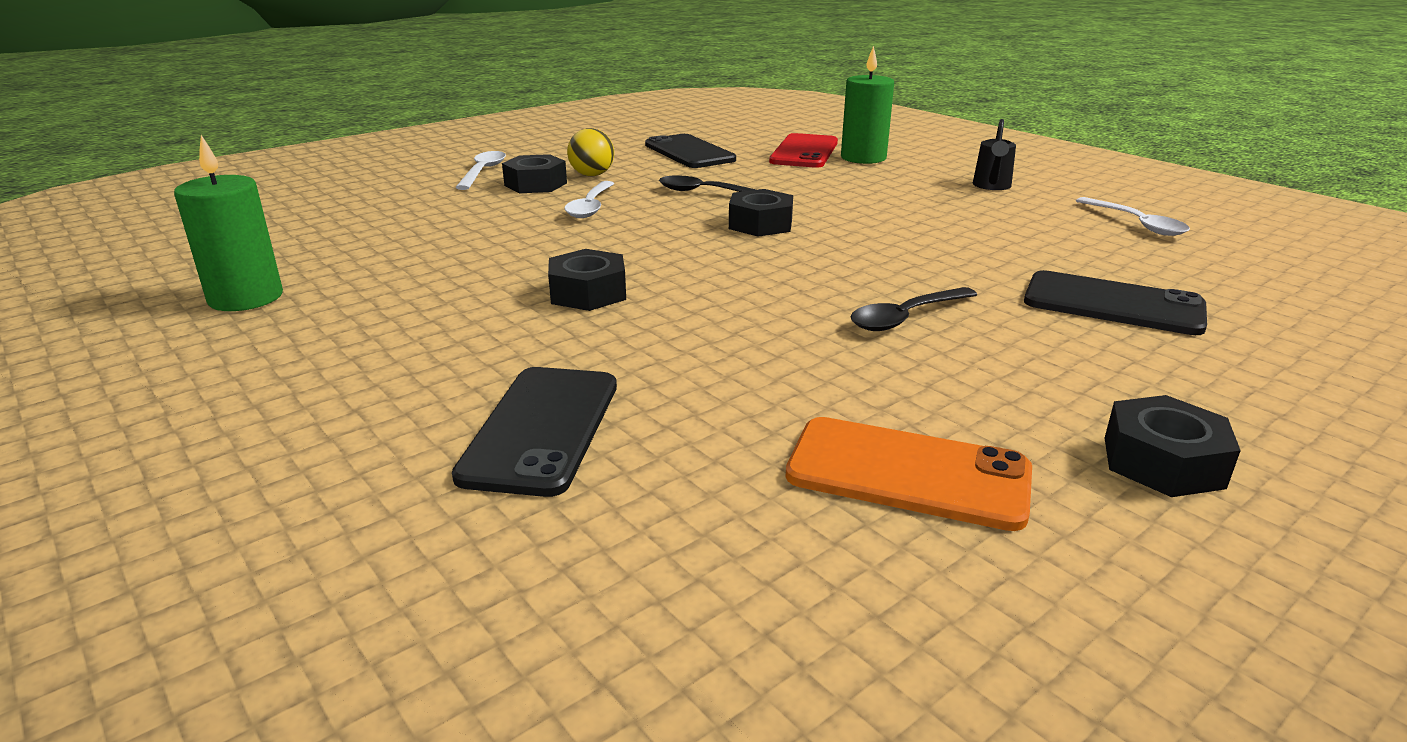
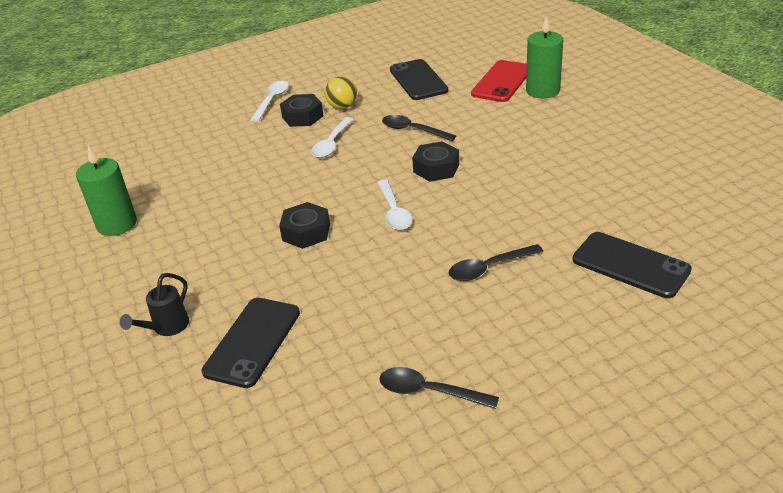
camera: 15 degrees right, 10 degrees up
(908, 473) = (429, 392): orange phone -> black spoon
(991, 186) = (621, 130): black watering can -> black watering can (167, 327)
(1136, 224) = (703, 180): white spoon -> white spoon (394, 211)
(1163, 462) = (574, 398): black nut -> none

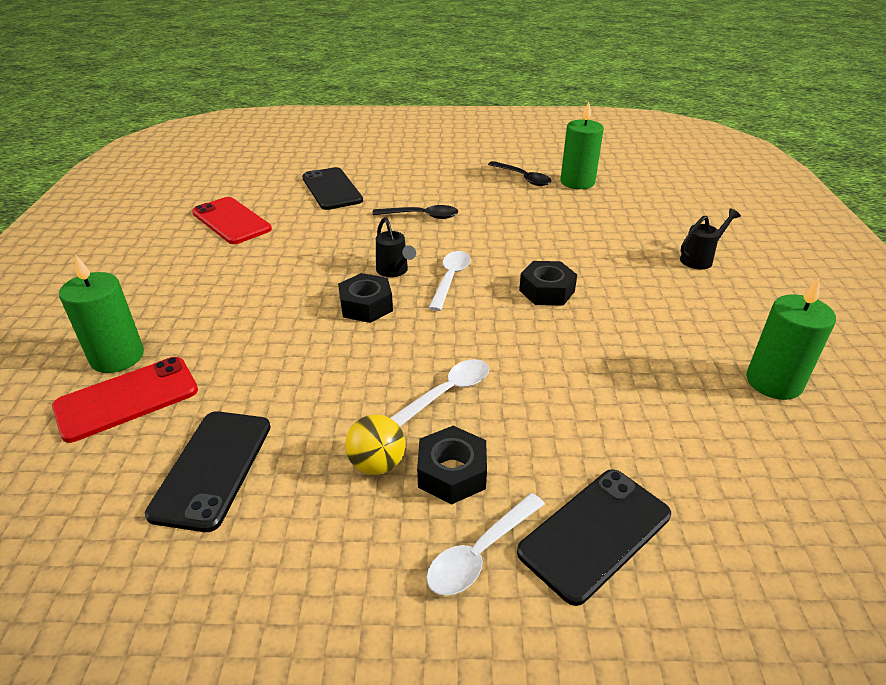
camera: 155 degrees left, 0 degrees up
(252, 342) = (628, 230): black phone -> black phone (595, 533)
(349, 417) = (577, 182): none -> green candle
(413, 130) = (333, 367): black spoon -> none
(446, 200) = (394, 271): none -> black watering can
(653, 188) = (231, 221): none -> red phone

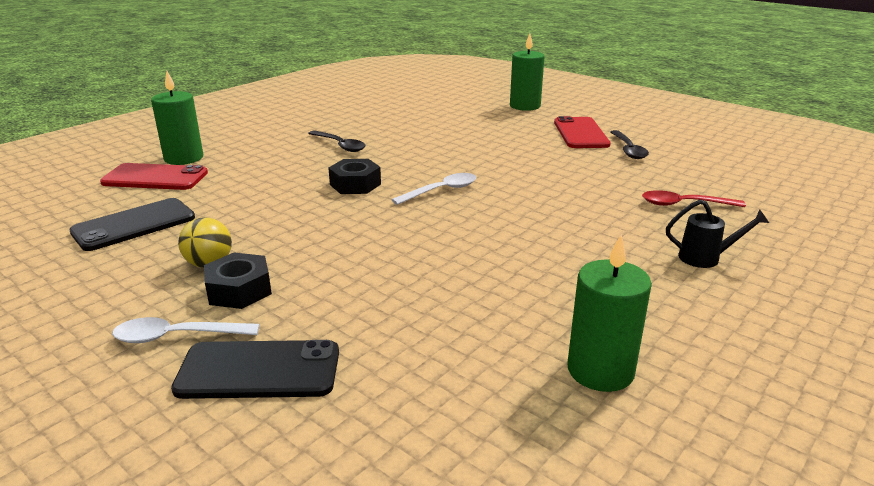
camera: 40 degrees right, 10 degrees down
(231, 221) = (357, 114): red phone -> red phone (581, 133)
(332, 189) = (454, 115): black phone -> none
(394, 271) = (409, 173): black watering can -> none
(421, 216) = (491, 148): black spoon -> black spoon (340, 145)
(447, 392) = (316, 250): white spoon -> none
(546, 291) = (504, 224): black nut -> none
(577, 182) = (679, 166): green candle -> green candle (525, 106)
(627, 217) = (684, 204): none -> red spoon

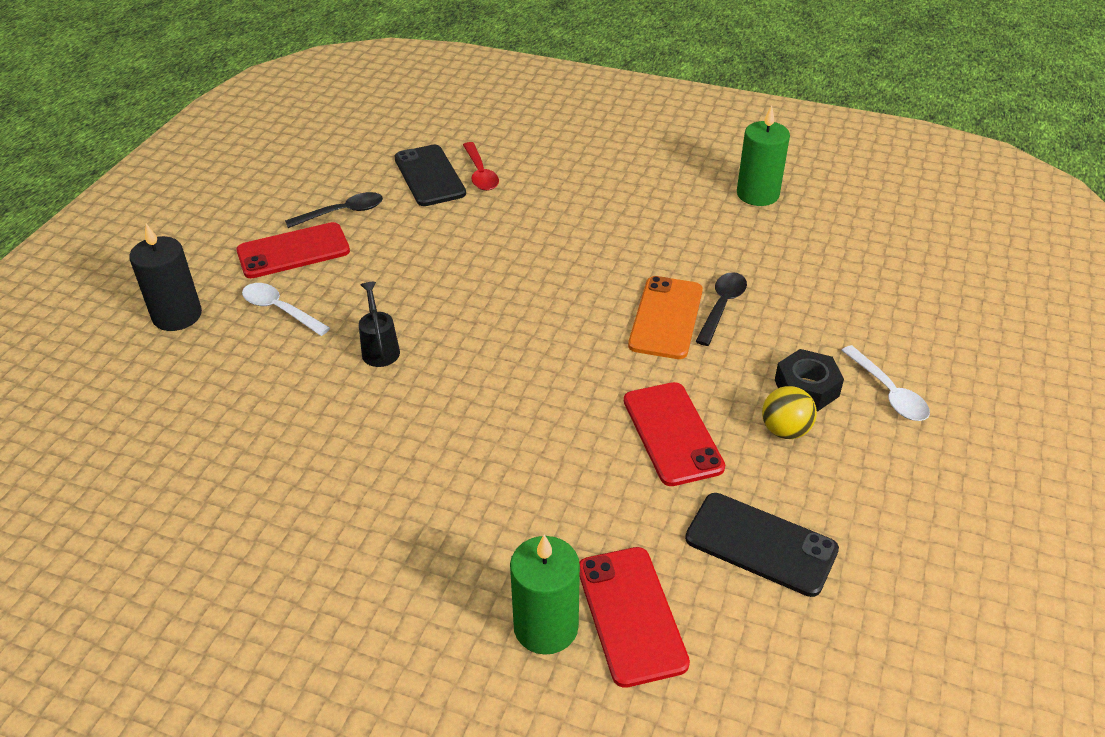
camera: 110 degrees left, 15 degrees up
(259, 370) = (881, 331): black phone -> black phone (429, 176)
(266, 218) = (672, 433): none -> red phone
(340, 145) = (418, 459): black spoon -> black spoon (722, 307)
(355, 184) = (545, 395): black nut -> none
(398, 246) = (666, 318): none -> orange phone
(441, 191) = (527, 322): white spoon -> white spoon (280, 310)
(525, 106) = (177, 315): green candle -> black candle
(705, 258) = (580, 162): black watering can -> black watering can (380, 349)

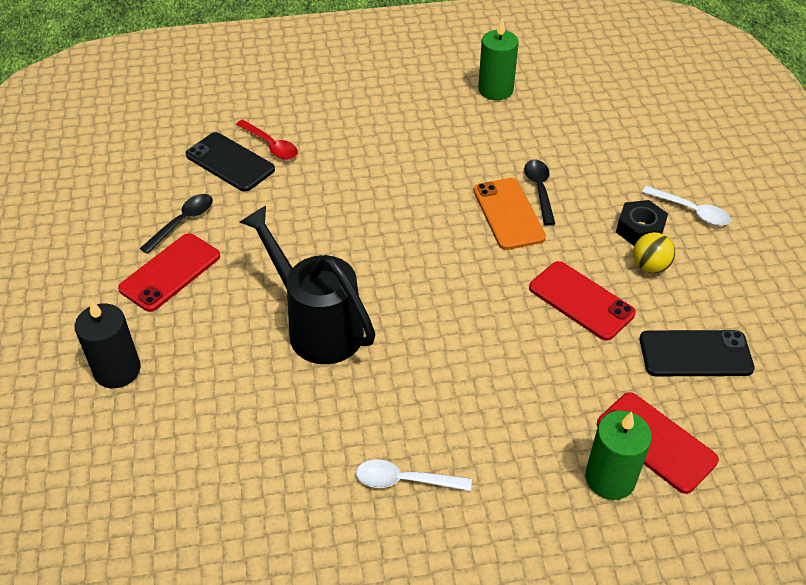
camera: 30 degrees left, 5 degrees up
(280, 310) = (205, 328): white spoon -> white spoon (405, 480)
(380, 349) = (317, 326): black watering can -> black watering can, size x2.21

